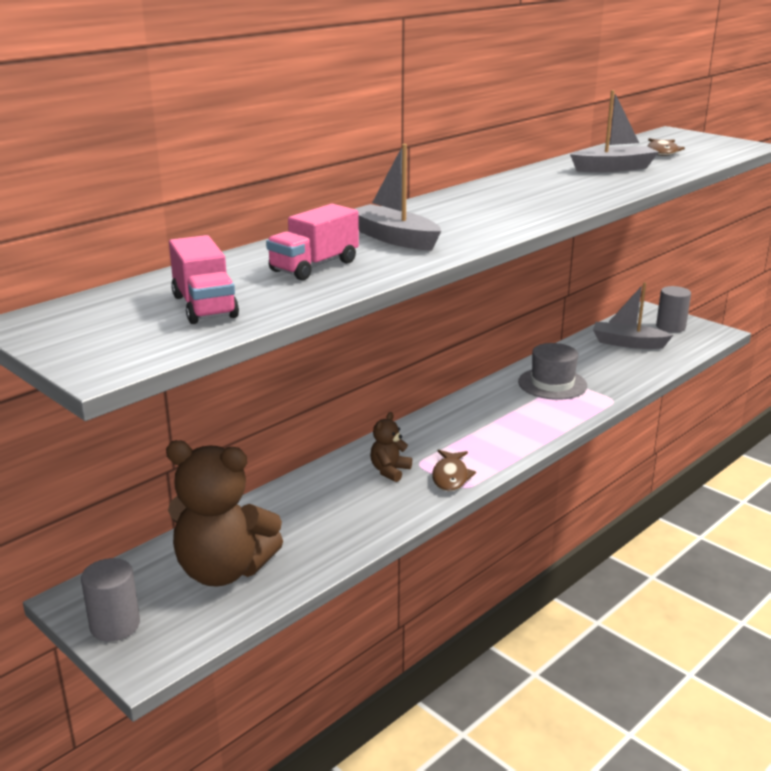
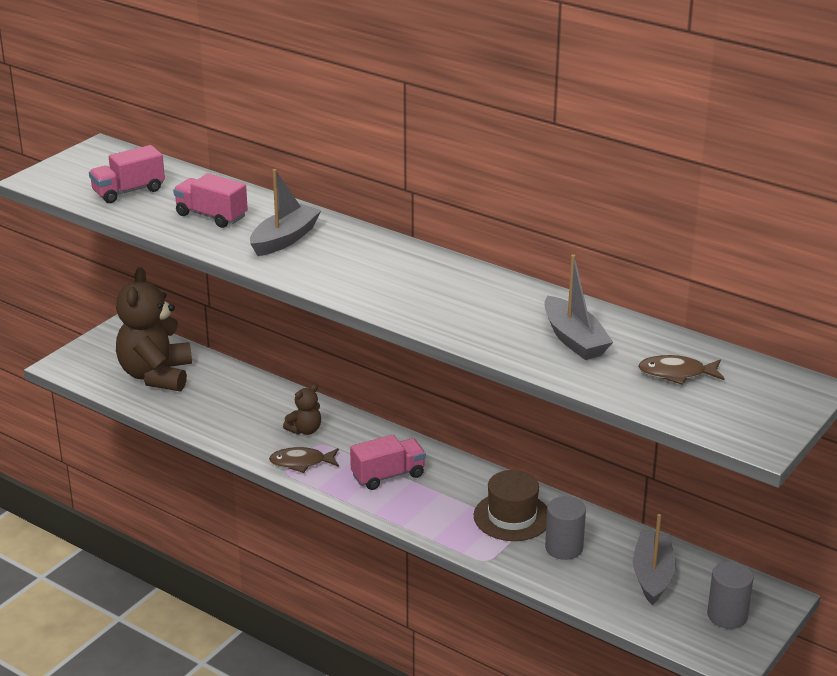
camera: 80 degrees right, 5 degrees up
(115, 625) = (96, 347): grey cylinder -> grey cylinder (564, 548)
(389, 471) = (305, 430): brown teddy bear -> brown teddy bear turned 120 degrees clockwise
(482, 432) = (388, 475): none -> pink truck
(552, 384) = (512, 517): grey hat -> brown hat

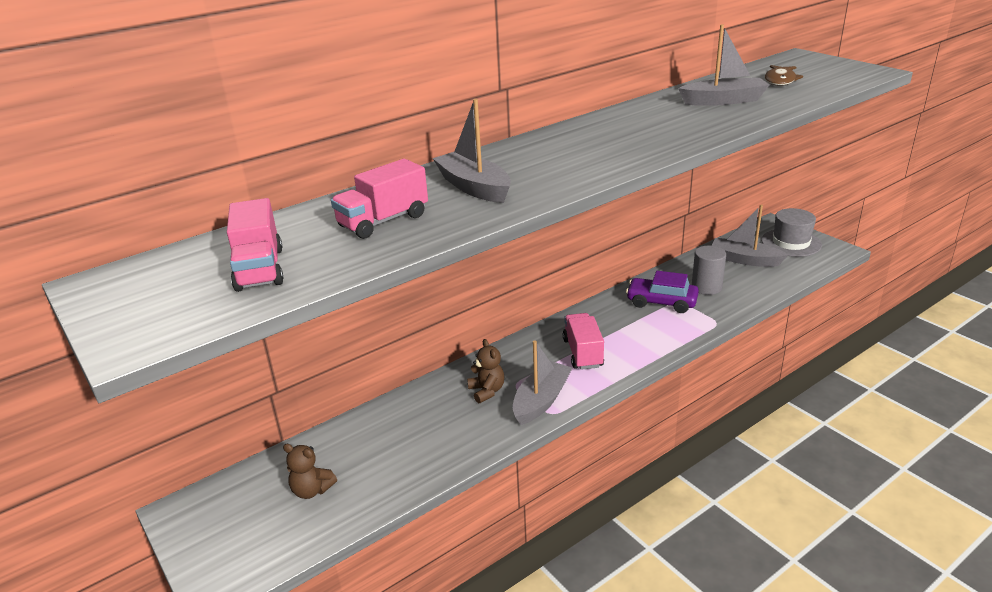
camera: 70 degrees left, 0 degrees up
(156, 375) = (312, 490): brown teddy bear -> brown teddy bear, size x0.46
(301, 463) = (541, 401): brown fish -> grey boat
(512, 517) = (661, 302): brown hat -> purple car
(727, 615) = (791, 243): grey cylinder -> grey hat

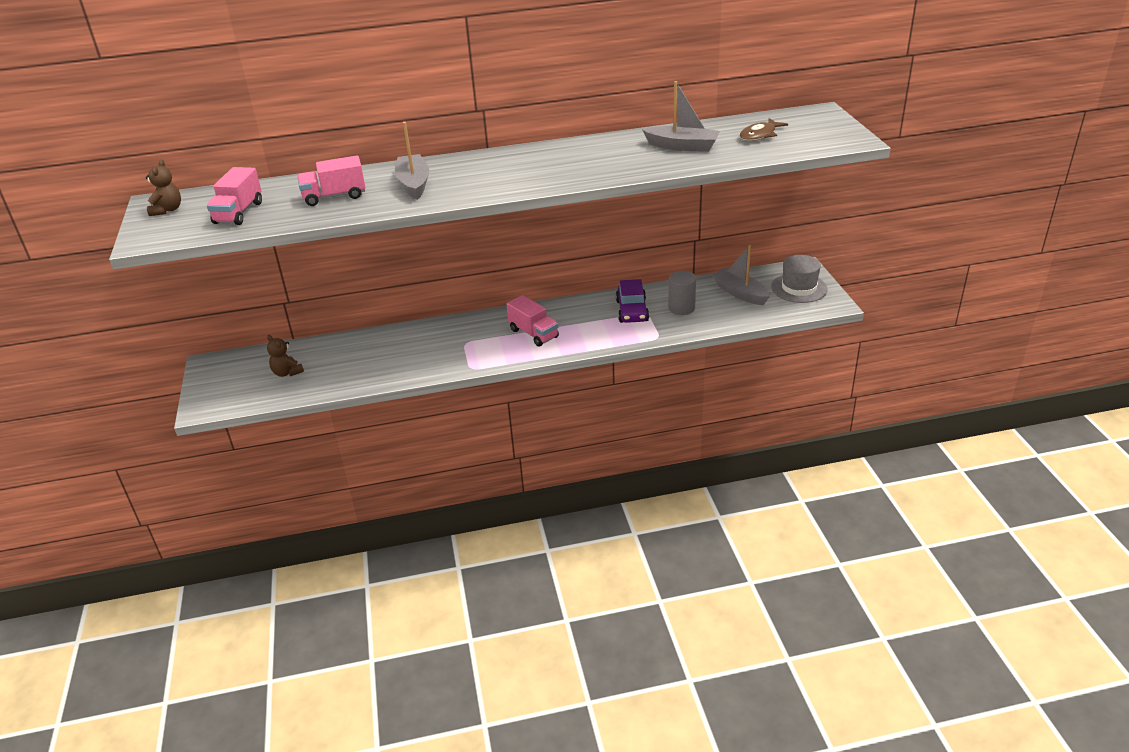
camera: 25 degrees right, 5 degrees up
(487, 391) = (443, 342): brown teddy bear -> brown teddy bear (167, 210)
(541, 401) = (472, 358): grey boat -> none
(583, 353) = (533, 333): pink truck -> pink truck turned 120 degrees clockwise
(661, 302) = (632, 311): purple car -> purple car turned 135 degrees counterclockwise

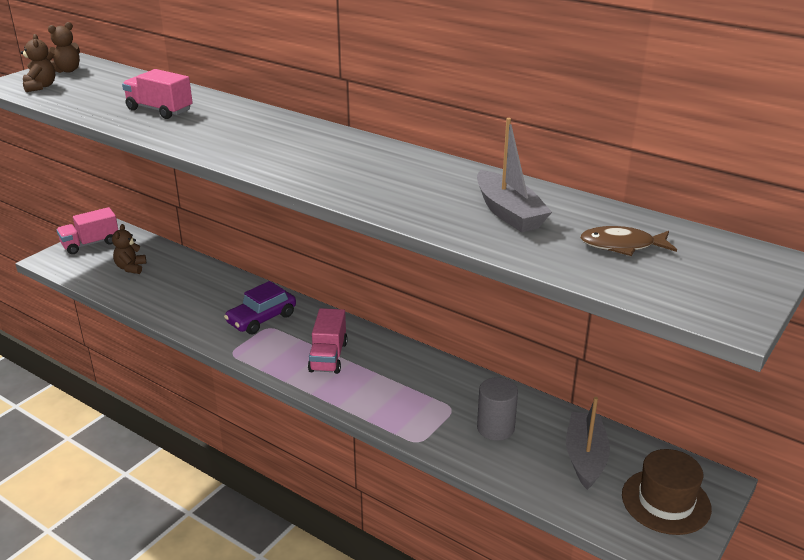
camera: 45 degrees right, 5 degrees down
(183, 228) = (40, 87): none -> brown teddy bear
(238, 213) = (88, 92): pink truck -> pink truck (90, 244)
(414, 184) = (224, 128): grey boat -> none
(632, 311) = (444, 397): purple car -> purple car (261, 319)
(799, 288) = (666, 501): grey hat -> brown hat

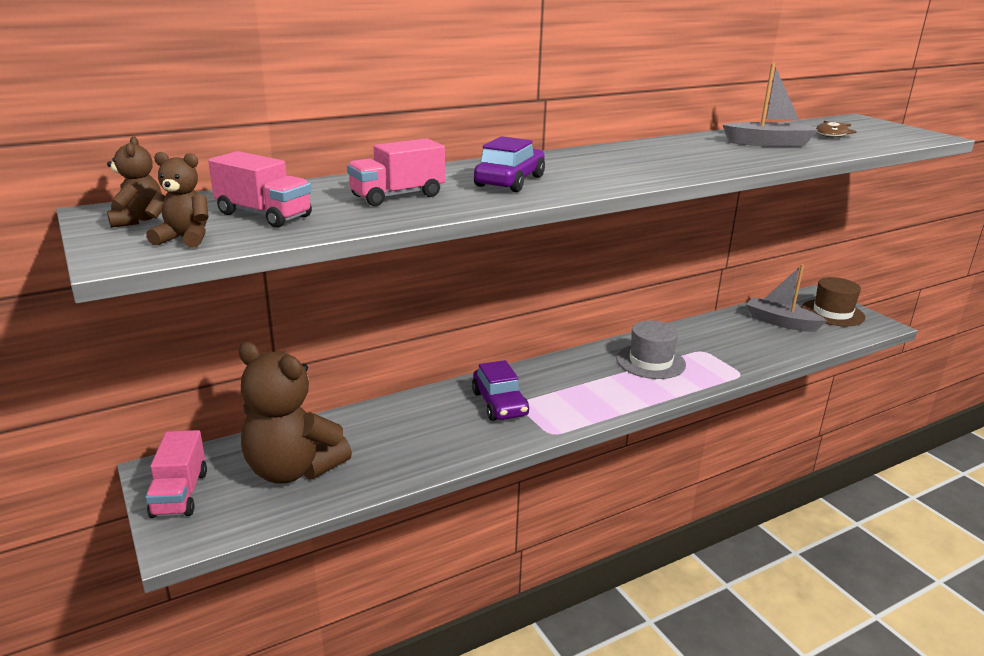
camera: 65 degrees left, 5 degrees down
(131, 268) = (293, 469): brown teddy bear -> brown teddy bear, size x2.19
(228, 132) = (510, 181): none -> purple car
(328, 357) = (595, 384): pink truck -> pink truck (264, 215)
(398, 379) = (650, 362): none -> grey hat
(495, 428) = (735, 342): grey cylinder -> none

